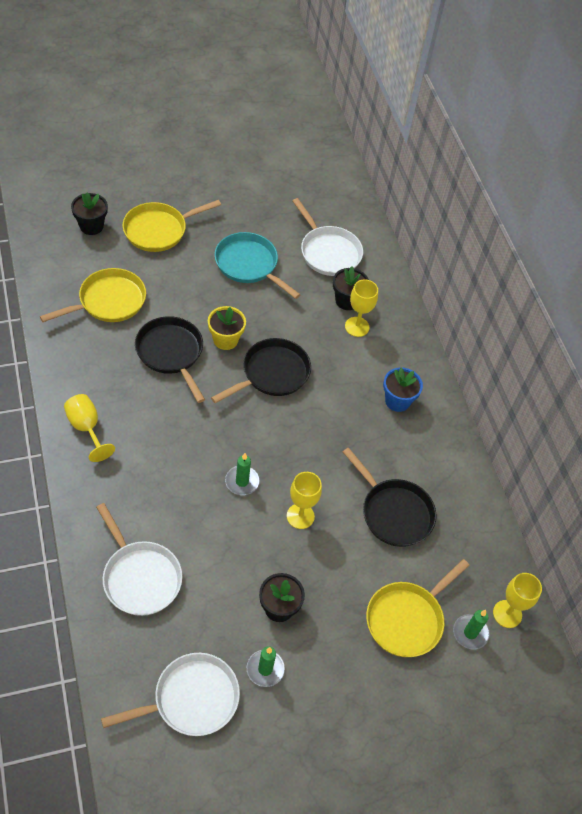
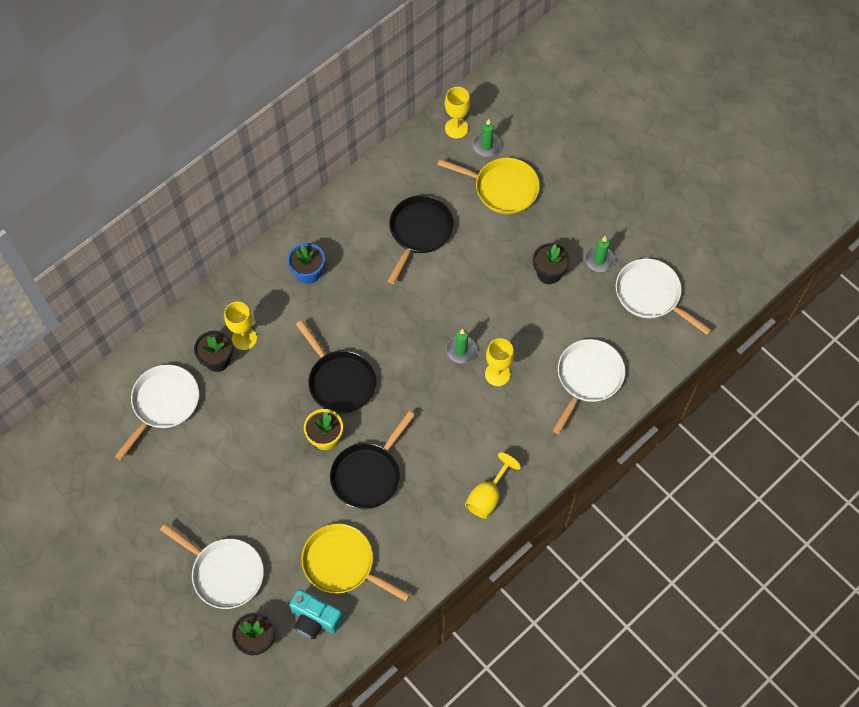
camera: 110 degrees left, 10 degrees up
(79, 265) = (315, 619): none -> turquoise camera
(158, 230) = (224, 573): yellow pan -> white pan
(249, 265) = (222, 465): turquoise pan -> none
(272, 374) = (339, 381): black pan -> black pan turned 150 degrees counterclockwise
(300, 516) = (464, 294): yellow goblet -> yellow goblet (497, 374)

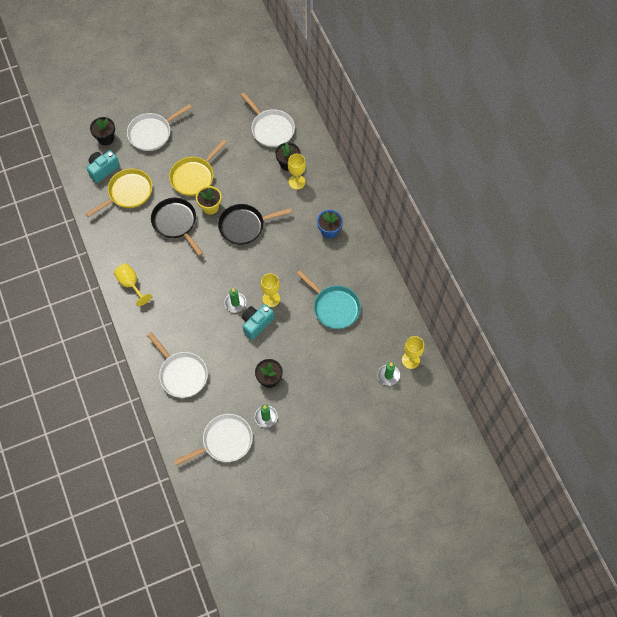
camera: 110 degrees right, 0 degrees up
(419, 232) = (334, 307): black pan -> turquoise pan
(480, 314) = (256, 324): none -> turquoise camera
(497, 374) = (209, 319): yellow goblet -> yellow goblet (271, 299)
(502, 188) = (349, 373): yellow pan -> yellow pan (194, 176)

